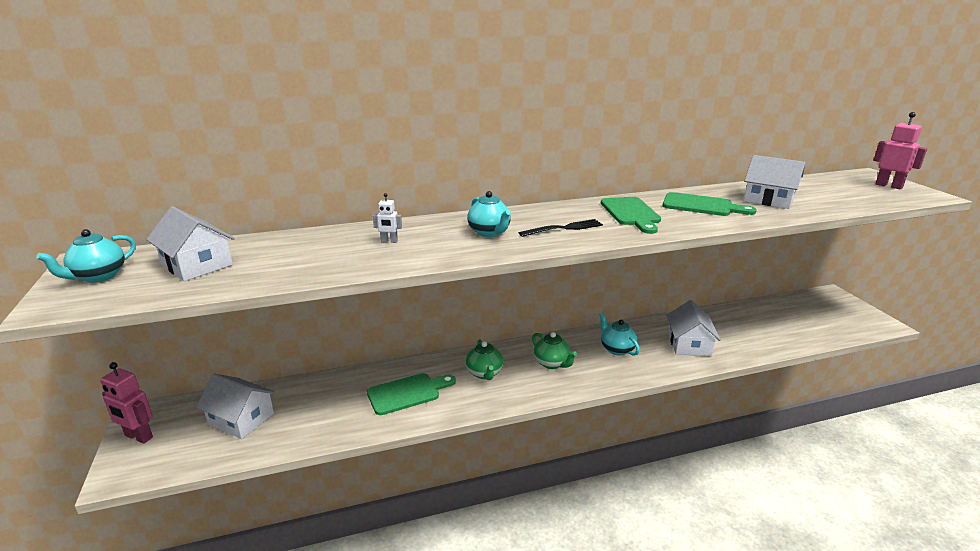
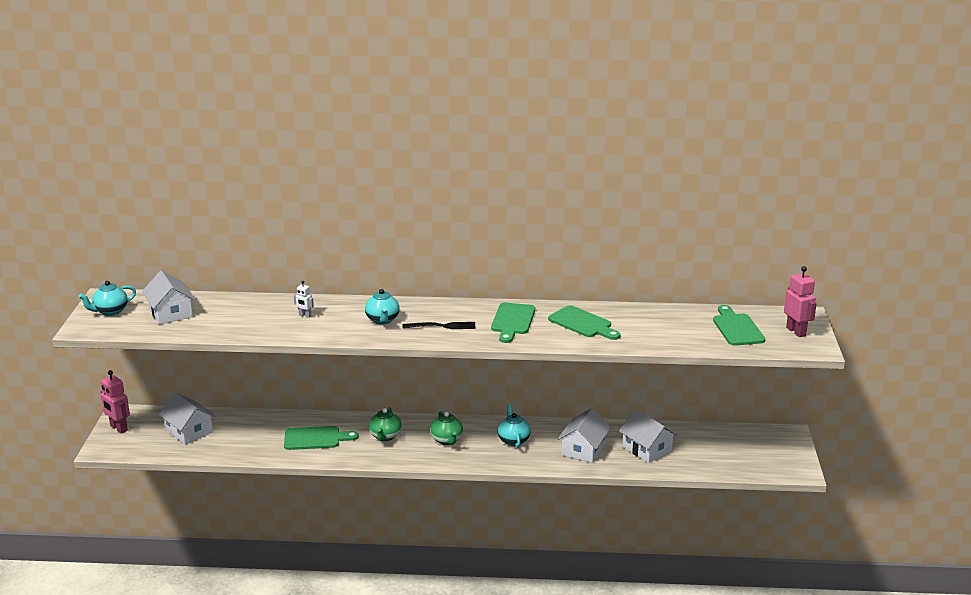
camera: 20 degrees right, 0 degrees up
(769, 199) = (652, 327): white house -> white house (647, 449)
(839, 190) = (737, 328): none -> green cutting board

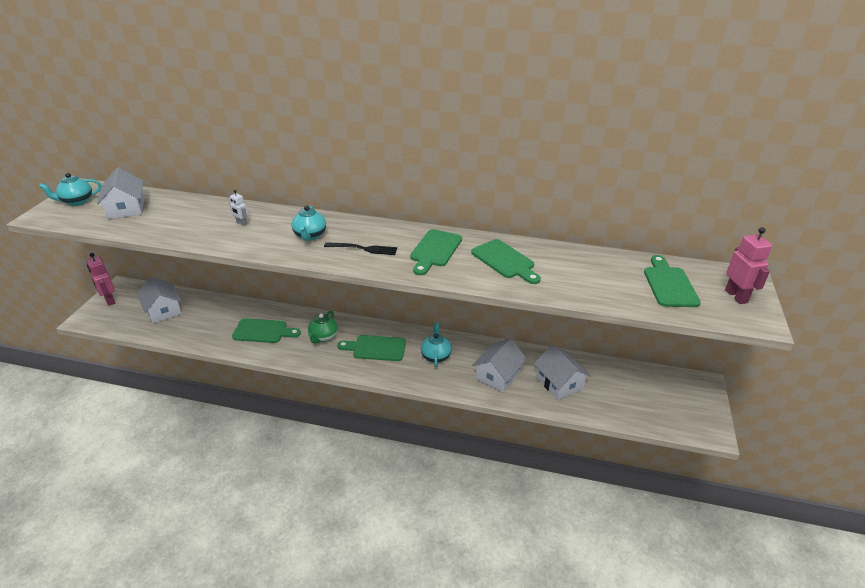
camera: 10 degrees right, 10 degrees up
(447, 440) = (376, 348): green teapot -> green cutting board

